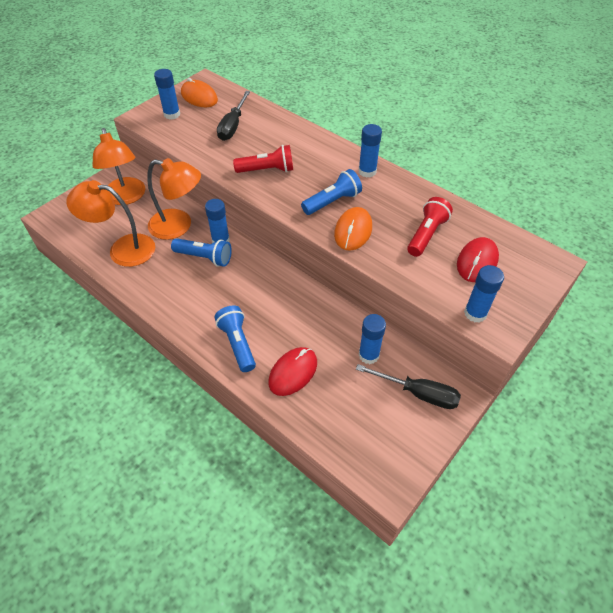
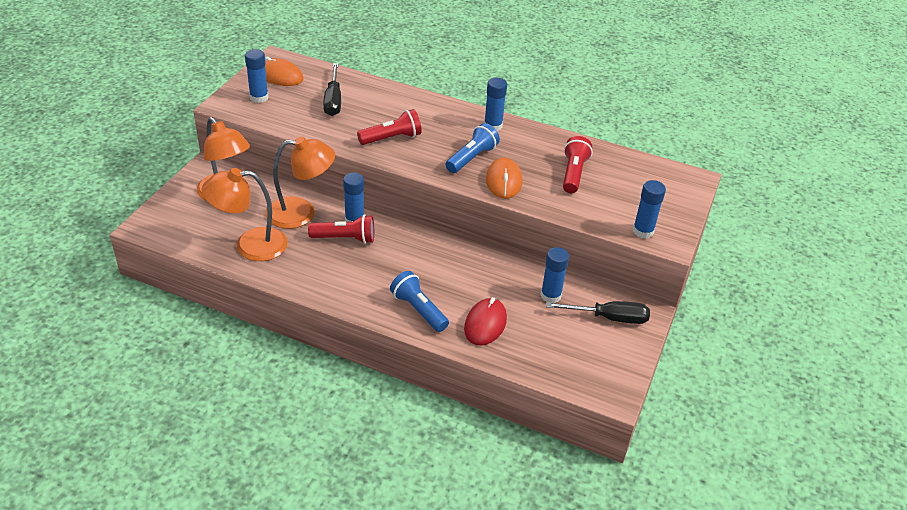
camera: 20 degrees left, 10 degrees down
(204, 257) = (345, 238): blue flashlight -> red flashlight
(477, 262) = (628, 189): red mouse -> none

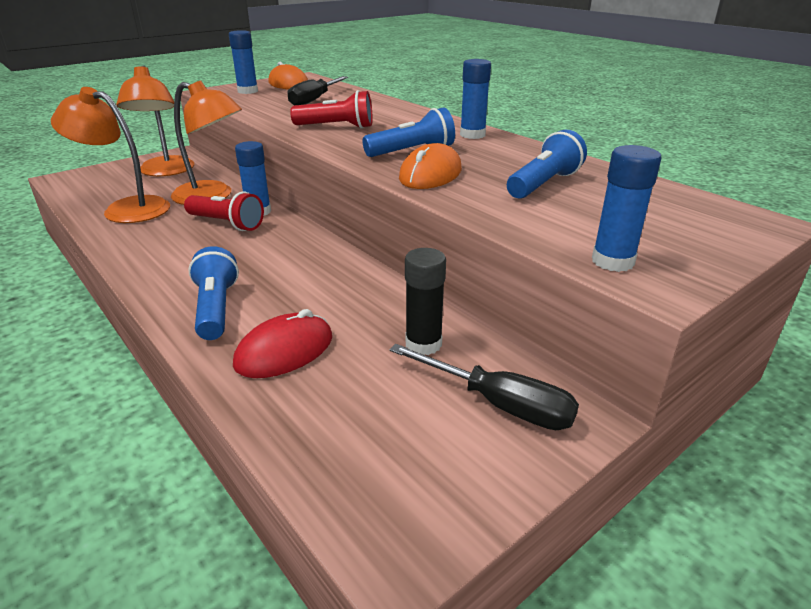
camera: 30 degrees right, 10 degrees down
(550, 295) = (423, 344): blue glue stick -> black glue stick
(573, 173) = (543, 184): red flashlight -> blue flashlight

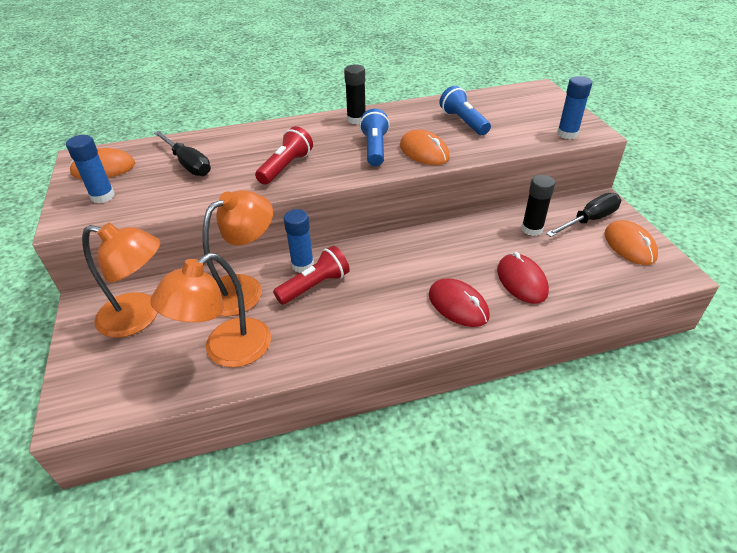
camera: 65 degrees left, 10 degrees up
(216, 309) = (458, 305): blue flashlight -> red mouse
(450, 466) = (629, 245): none -> orange mouse
(472, 135) = (356, 119): blue glue stick -> black glue stick

